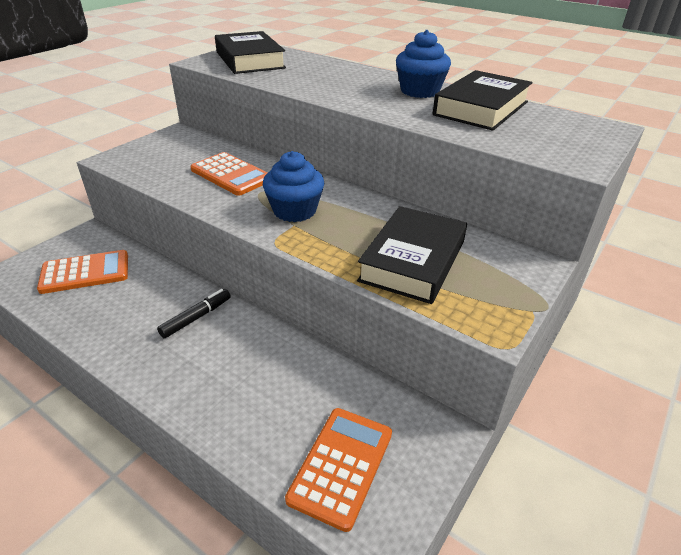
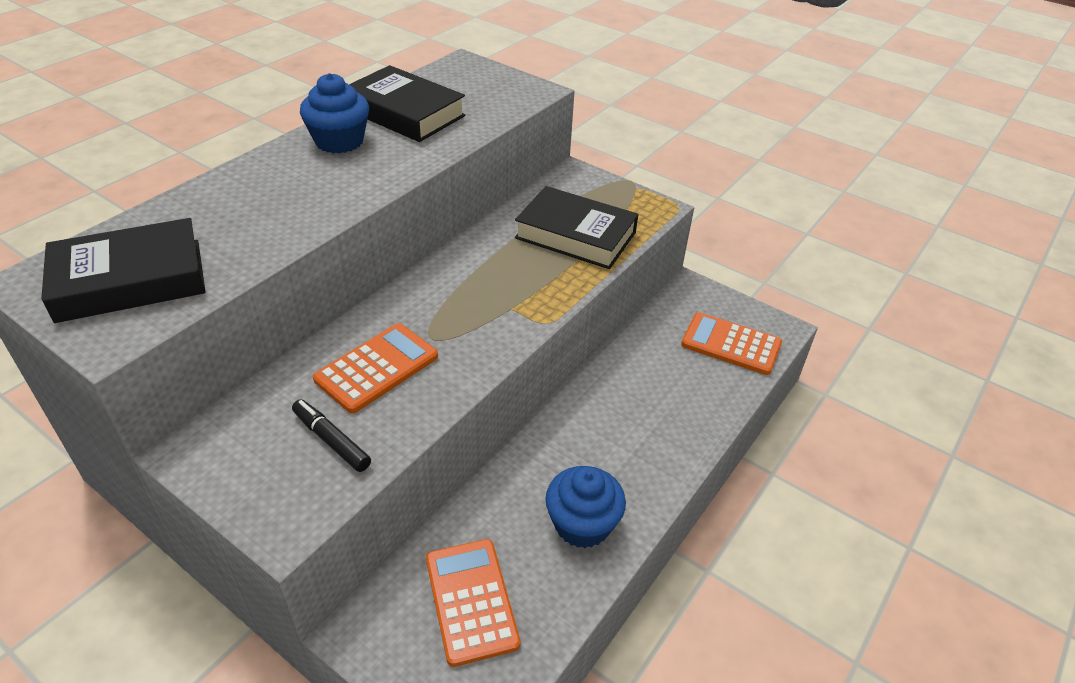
camera: 90 degrees left, 5 degrees up
(196, 317) = (567, 454): black marker -> black marker (331, 440)
(294, 211) = (480, 308): blue cupcake -> blue cupcake (582, 524)

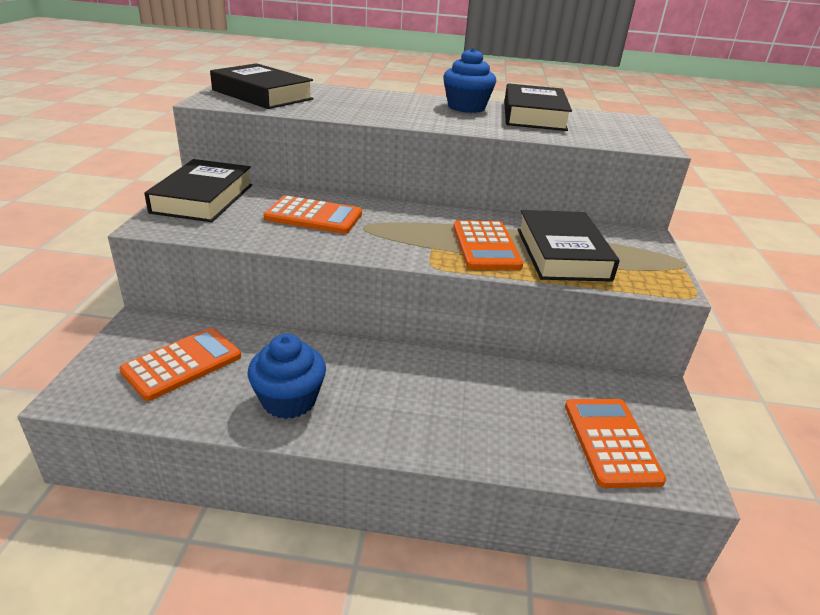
camera: 60 degrees right, 10 degrees down
(241, 455) = (203, 198): none -> black book
(331, 440) = (234, 219): black marker -> none
(532, 273) = (485, 246): none -> orange calculator

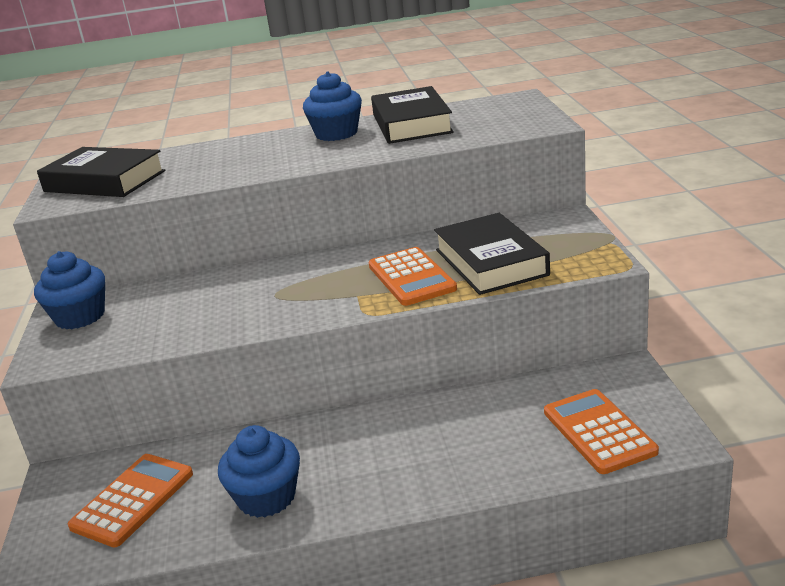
camera: 10 degrees left, 5 degrees down
(203, 198) = (80, 317): black book -> blue cupcake
(313, 216) = (215, 300): orange calculator -> none

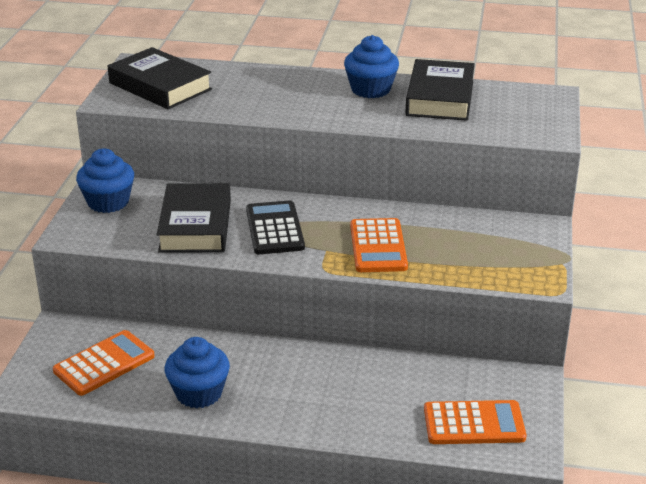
camera: 15 degrees right, 5 degrees up
(288, 291) = (274, 229): none -> black calculator
(491, 262) = (450, 252): black book -> black book (195, 226)
(598, 432) = (474, 424): orange calculator -> orange calculator turned 90 degrees clockwise

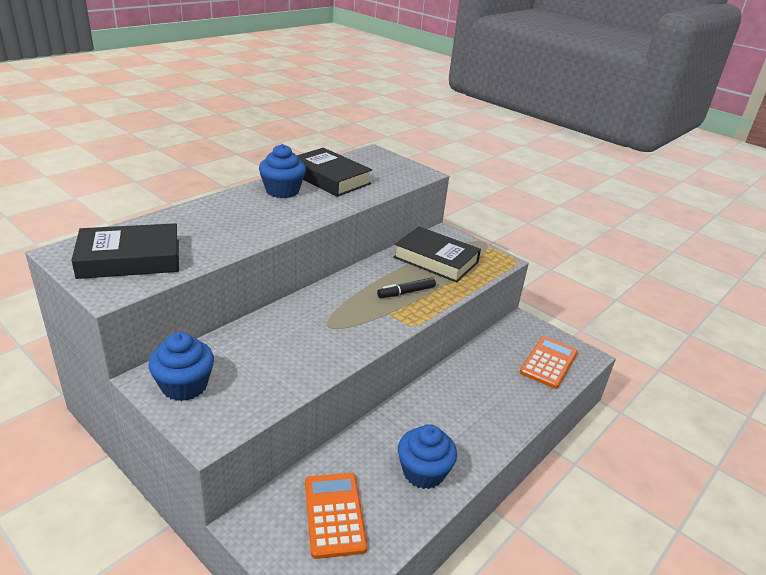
camera: 60 degrees left, 0 degrees up
(195, 226) = (285, 355): black book -> black book (436, 260)
(274, 229) = (335, 321): black calculator -> none
(378, 246) = (406, 292): orange calculator -> black marker

